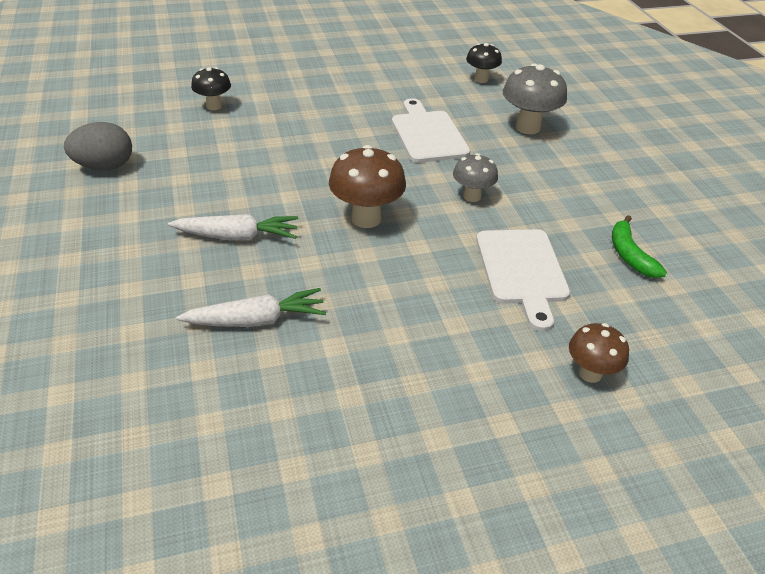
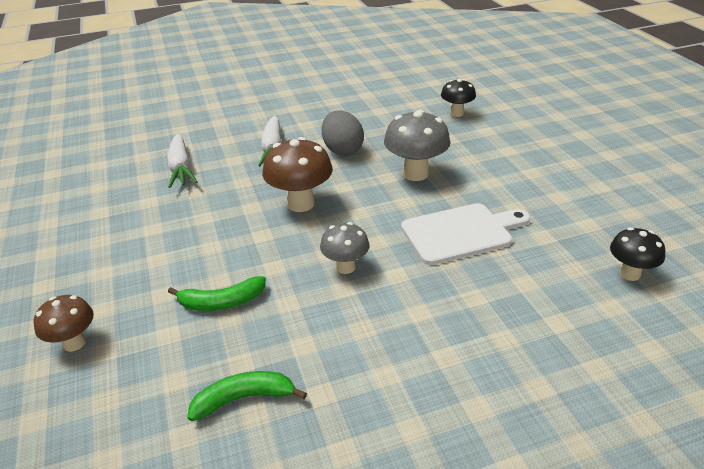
camera: 90 degrees right, 5 degrees down
(104, 166) = (352, 90): grey egg -> grey egg (342, 150)
(522, 271) = (221, 302): white cutting board -> green banana
(527, 127) = (516, 317): grey mushroom -> grey mushroom (415, 174)

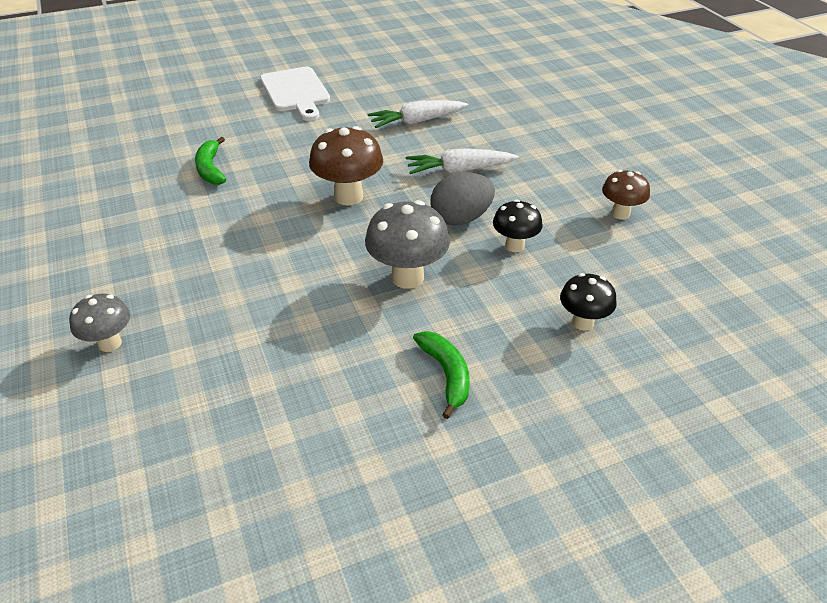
camera: 85 degrees right, 5 degrees up
(74, 343) = (187, 116): brown mushroom -> brown mushroom (620, 214)
(244, 398) = (104, 190): green banana -> green banana (446, 374)
(345, 267) = (239, 230): grey mushroom -> grey mushroom (110, 343)
(461, 233) = (280, 311): white cutting board -> white cutting board (296, 92)
(629, 274) = (171, 456): black mushroom -> black mushroom (514, 246)

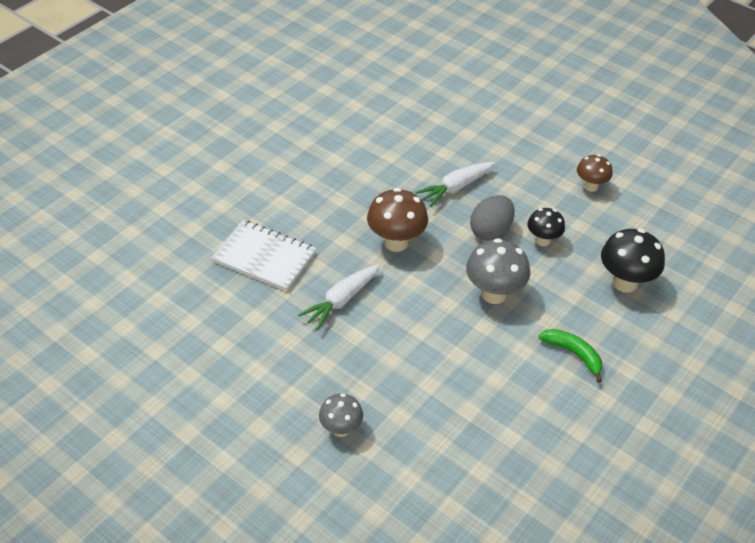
camera: 30 degrees left, 5 degrees up
(210, 168) = (264, 257): green banana -> white notebook
(296, 92) = (259, 153): white cutting board -> none
(416, 121) = (386, 151): white carrot -> white carrot (341, 301)
(582, 322) = (625, 283): black mushroom -> black mushroom, size x1.61

